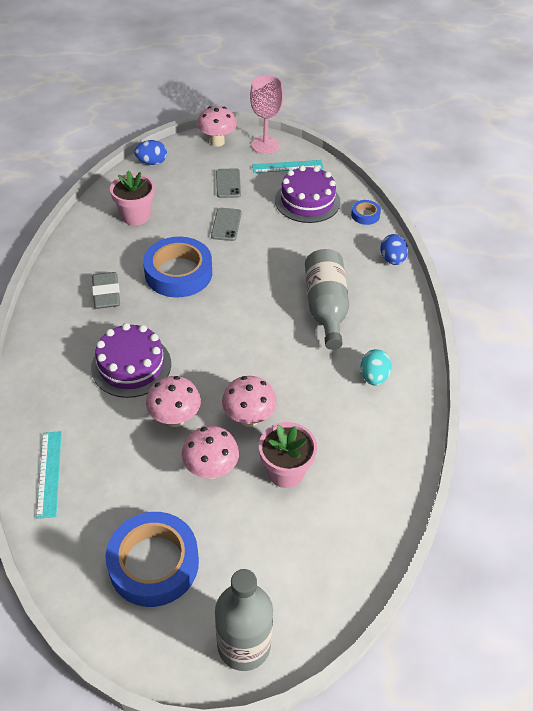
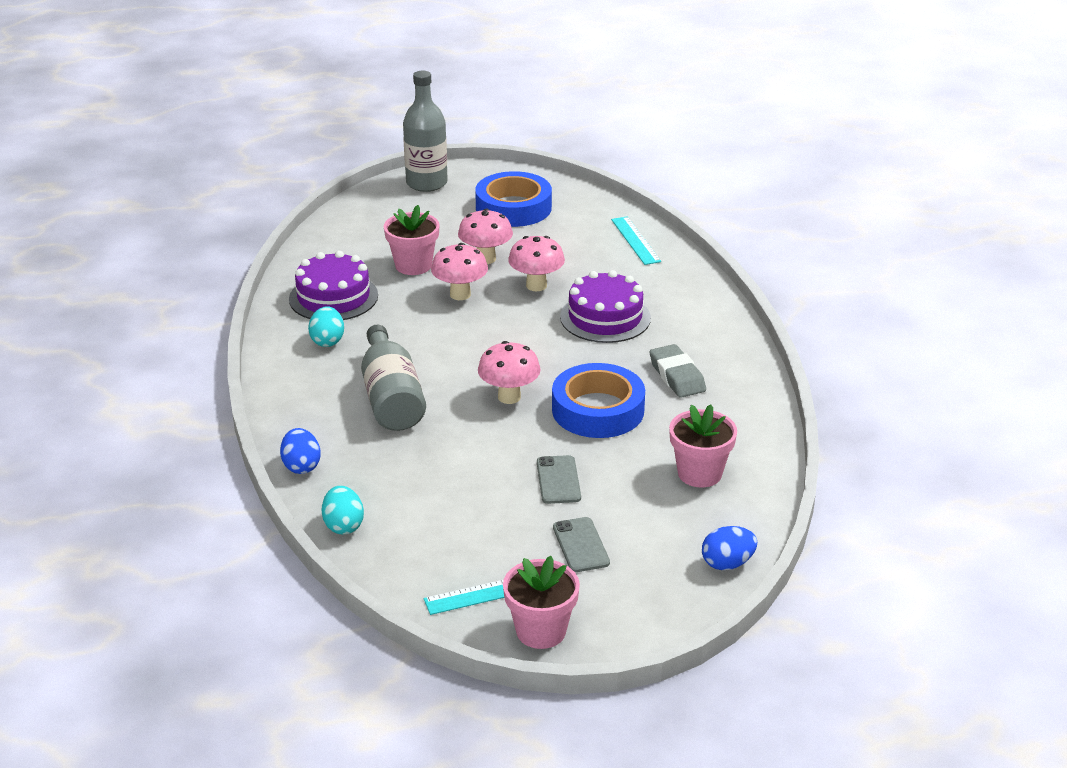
camera: 170 degrees right, 15 degrees down
(217, 142) = (633, 623): pink mushroom -> pink mushroom (509, 397)
(265, 145) = (541, 631): pink goblet -> pink flower pot
(307, 201) = (441, 535): purple cake -> purple cake (333, 297)
(365, 215) = (343, 525): blue tape -> turquoise egg

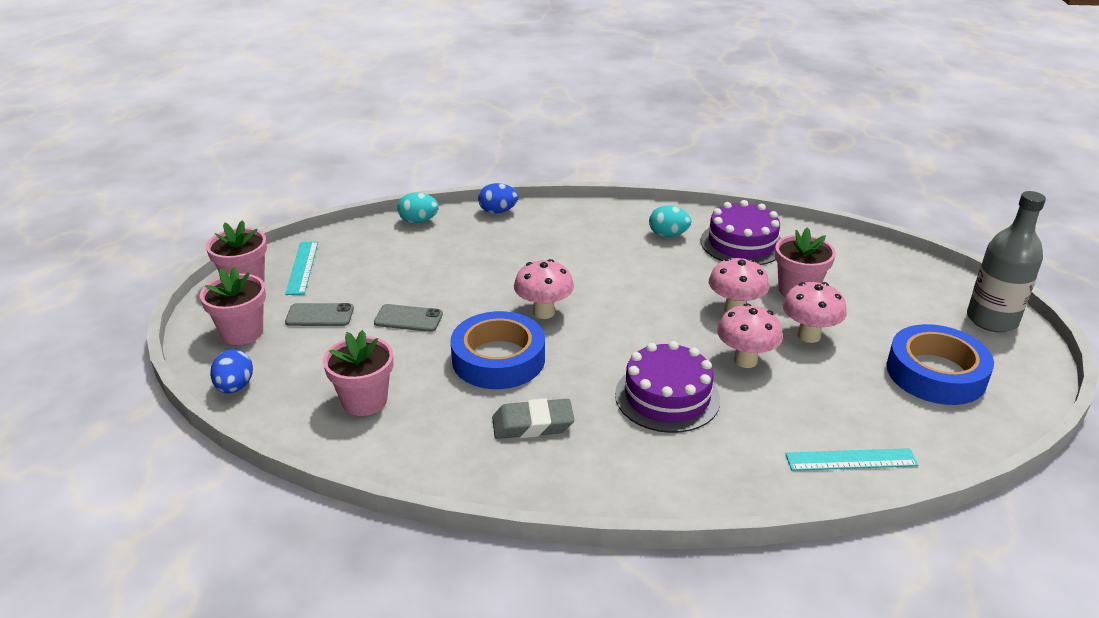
camera: 105 degrees right, 0 degrees up
(391, 397) = (569, 255): grey bottle -> none
(639, 594) = (242, 332): none -> pink flower pot

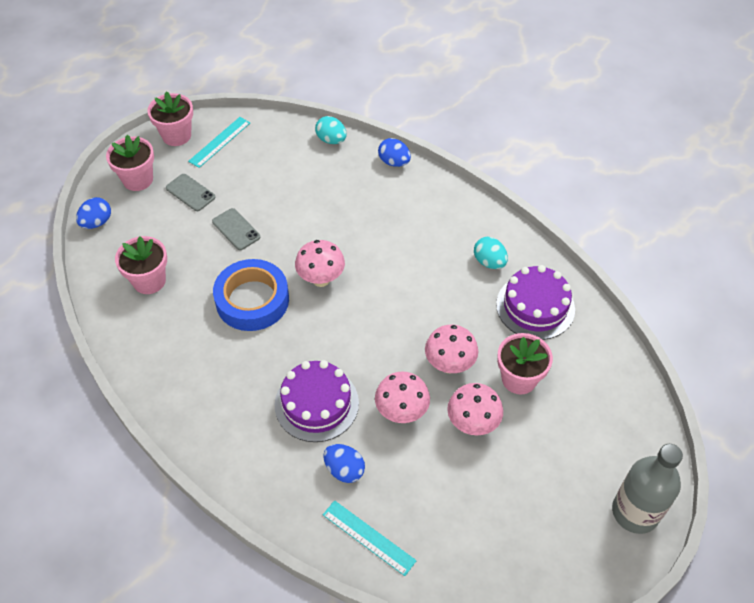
camera: 40 degrees right, 20 degrees up
(533, 424) = (217, 366): grey eraser -> none
(760, 427) = (344, 470): none -> blue egg
(935, 373) = (520, 521): blue tape -> none

